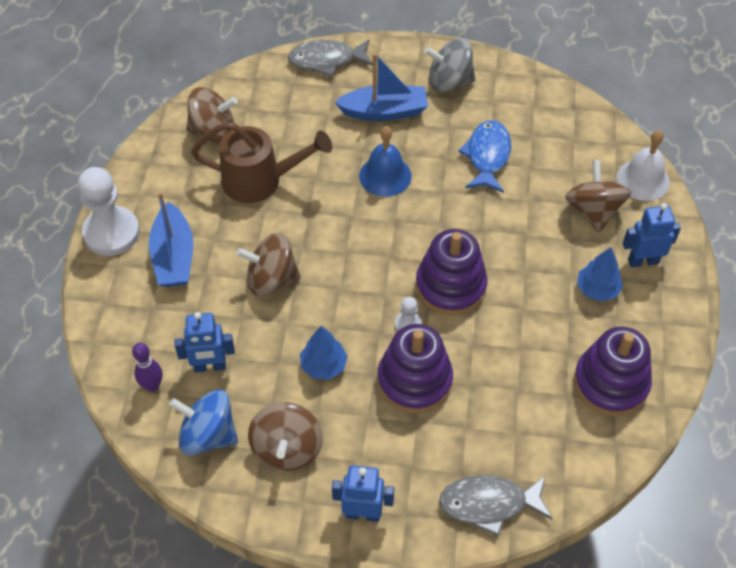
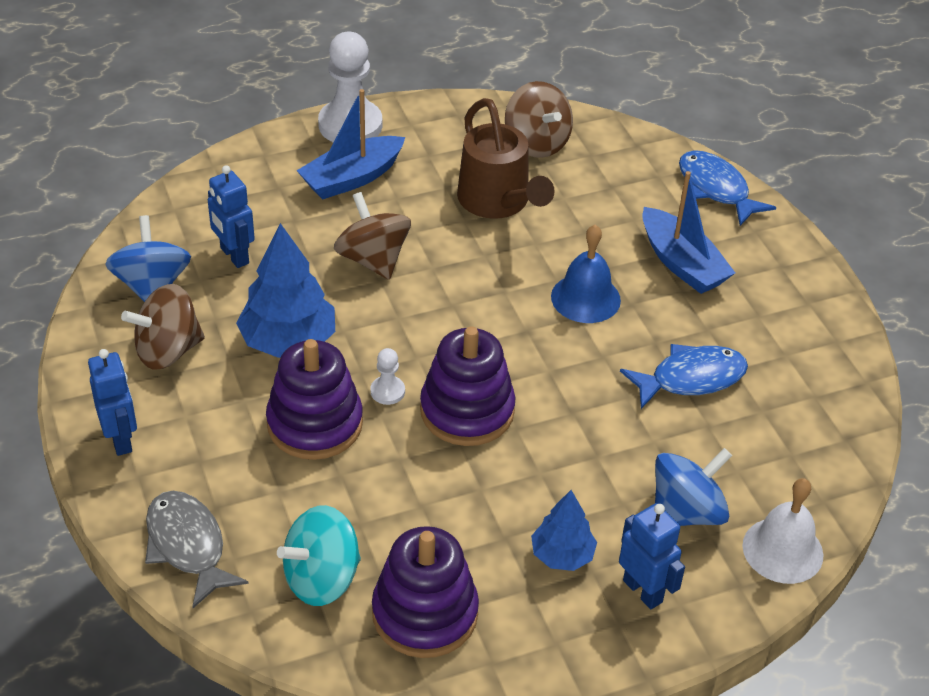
camera: 60 degrees right, 10 degrees down
(152, 385) = (187, 224): purple bowling pin -> none
(323, 365) = (288, 341): blue tree -> blue tree, size x1.68
(326, 60) = (716, 189): grey fish -> blue fish
(449, 82) = (779, 303): grey spinning top -> none
(556, 431) = (322, 578): none -> turquoise spinning top
(593, 211) = (686, 512): brown spinning top -> blue spinning top

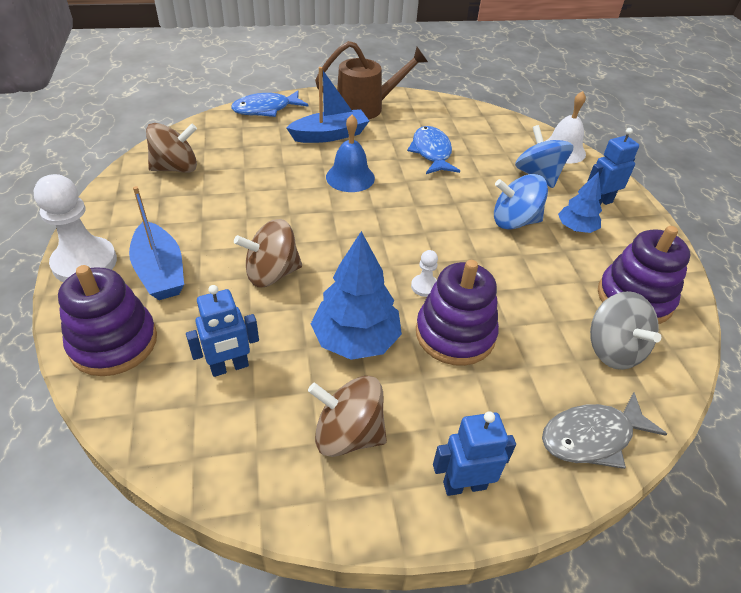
camera: 80 degrees left, 0 degrees up
(152, 286) = (248, 441): blue spinning top -> blue spinning top (514, 221)
(168, 350) = (348, 434): brown spinning top -> brown spinning top turned 120 degrees clockwise
(322, 578) = (613, 350): turquoise spinning top -> grey spinning top
(467, 411) = (449, 248): purple stacking toy -> purple stacking toy (113, 343)
(498, 202) = (234, 197): brown watering can -> brown watering can (367, 107)

